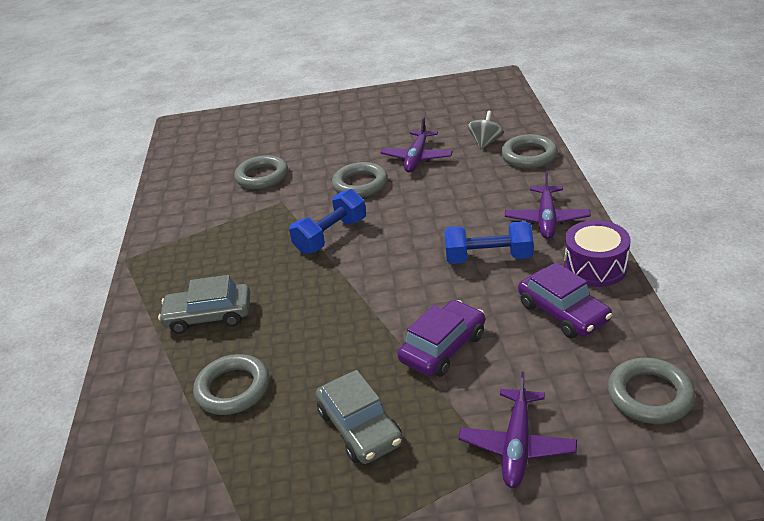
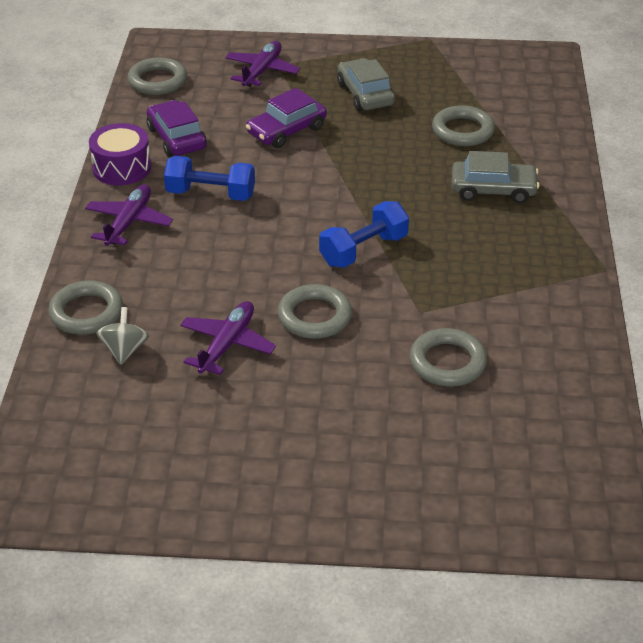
camera: 175 degrees left, 5 degrees up
(485, 142) = (124, 350): grey spinning top -> grey spinning top turned 150 degrees clockwise

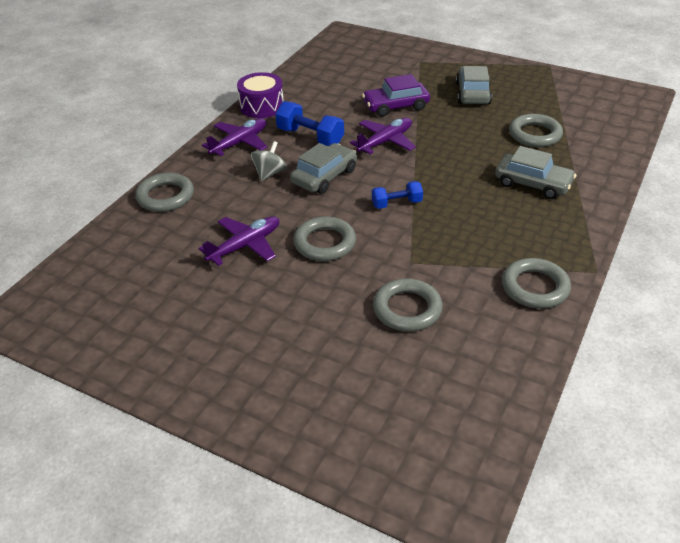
camera: 25 degrees right, 0 degrees up
(124, 350) = (171, 229): grey spinning top -> grey spinning top (269, 173)
(157, 81) = (327, 56): grey ring -> grey ring (535, 287)
(176, 138) = (313, 95): purple car -> none
(261, 239) = (324, 176): none -> grey car
(262, 71) = (405, 63): purple plane -> purple plane (385, 142)
(363, 250) = (396, 203): blue dumbbell -> blue dumbbell, size x0.64

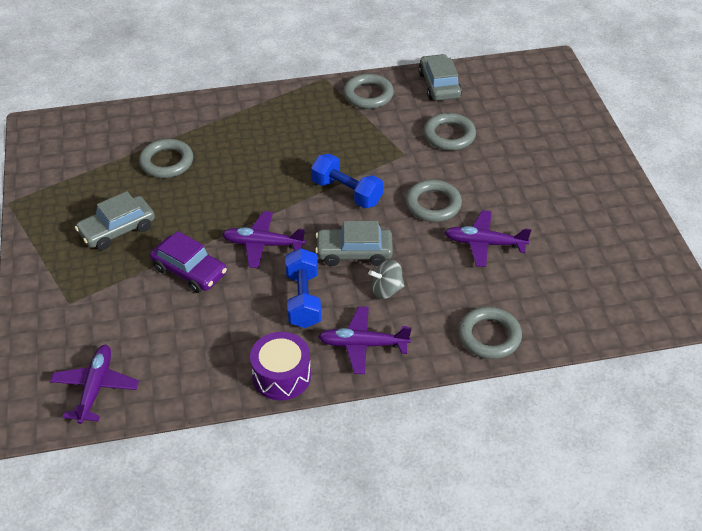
camera: 130 degrees left, 5 degrees up
(340, 52) = (95, 388): none -> purple plane
(396, 203) = (346, 192): blue dumbbell -> blue dumbbell, size x1.57
(533, 183) = (246, 137): grey car -> grey car (439, 85)

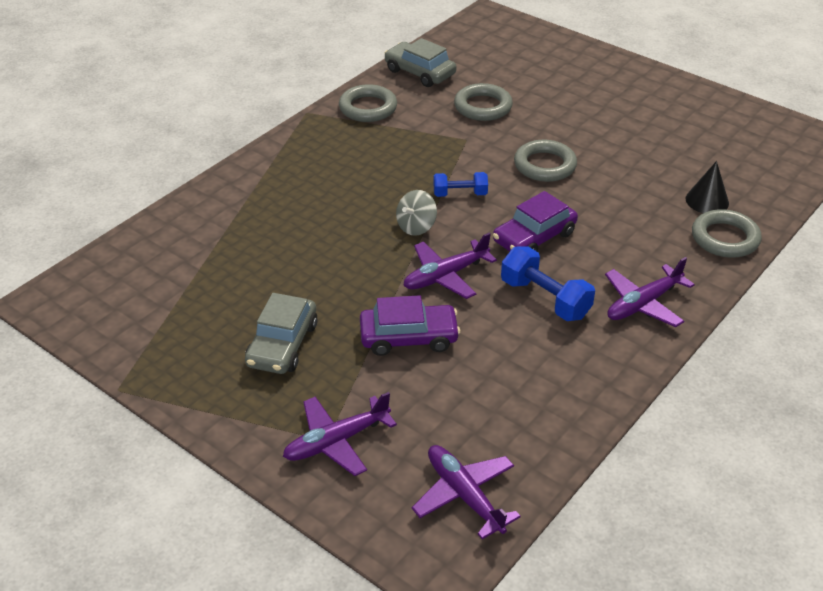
camera: 40 degrees left, 5 degrees down
(166, 162) = (249, 258): grey ring -> none
(281, 376) = (615, 371): purple drum -> none
(346, 192) = (460, 194): blue dumbbell -> blue dumbbell, size x0.64
(354, 253) = (534, 237): grey car -> purple car
(386, 290) = (601, 251): grey spinning top -> grey spinning top (416, 227)
(484, 243) = (625, 173): purple plane -> purple plane (336, 441)
(517, 300) = (707, 201): none -> black cone

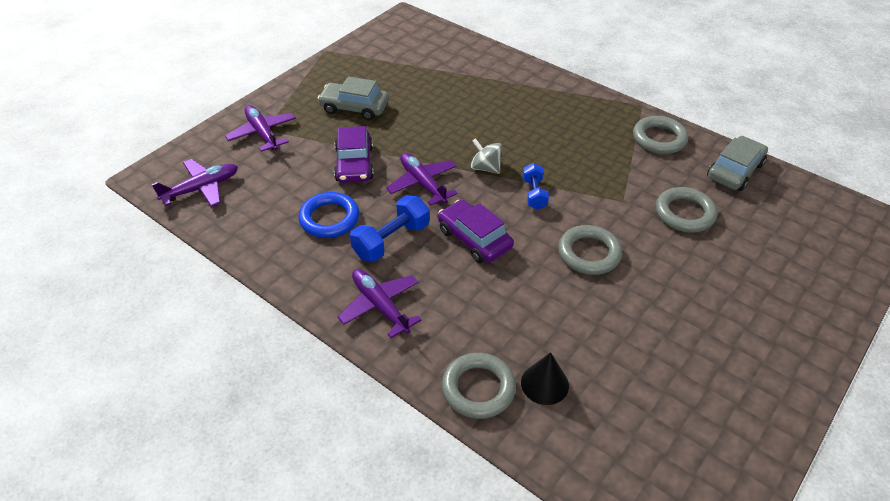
camera: 90 degrees right, 5 degrees up
(514, 353) = (329, 219): none -> blue ring

